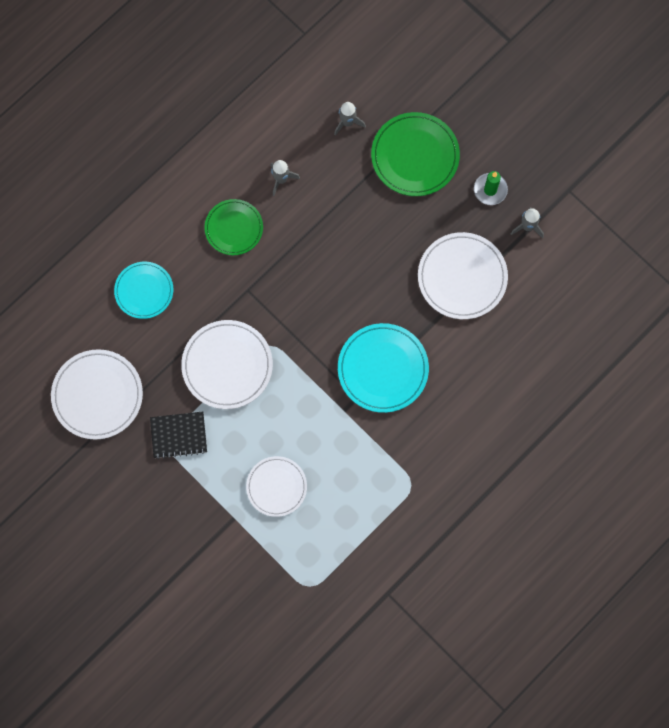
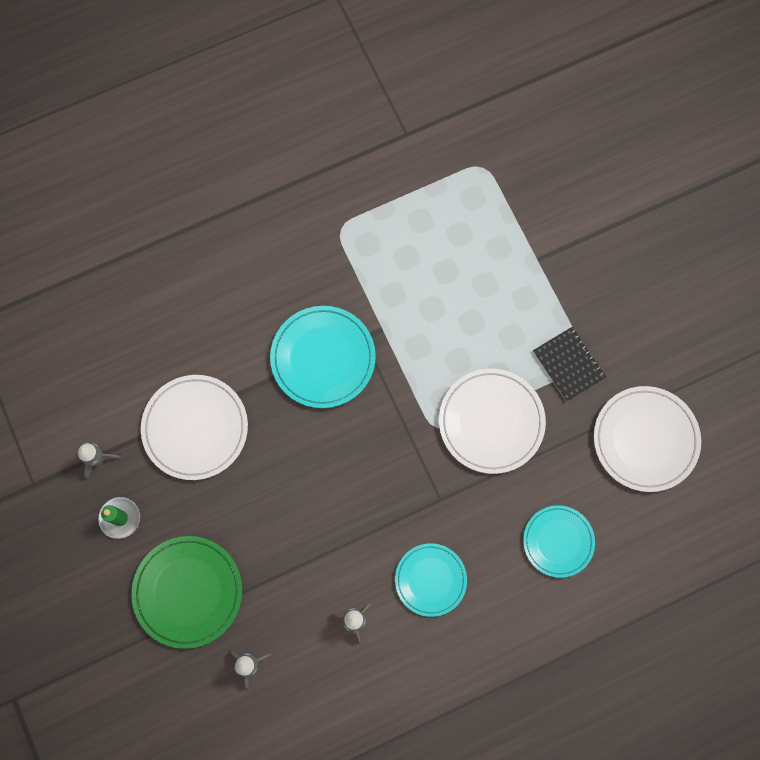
camera: 160 degrees left, 0 degrees up
(178, 435) = (569, 364): black notebook -> black notebook turned 45 degrees clockwise
(234, 228) = (430, 580): green plate -> turquoise plate
(276, 487) = (481, 275): white plate -> none

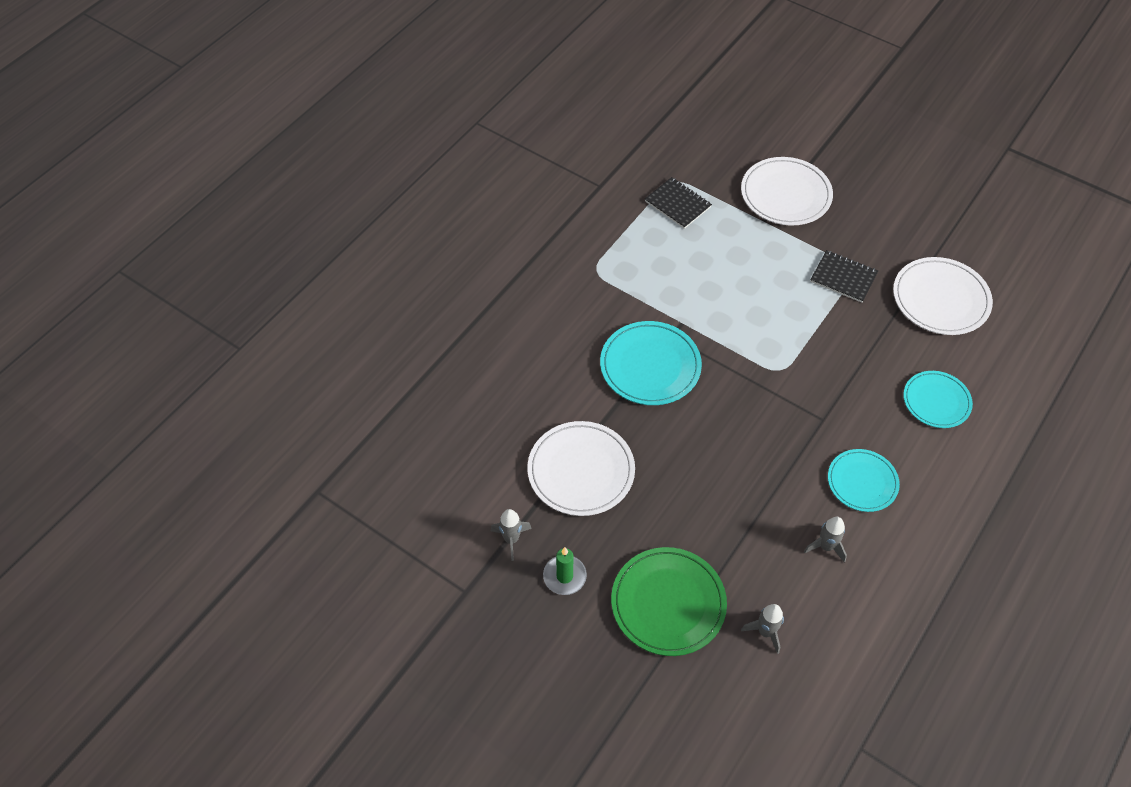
camera: 30 degrees left, 20 degrees down
(467, 195) = (677, 204): none -> black notebook
(491, 422) = (817, 344): white plate -> white plate (785, 194)

